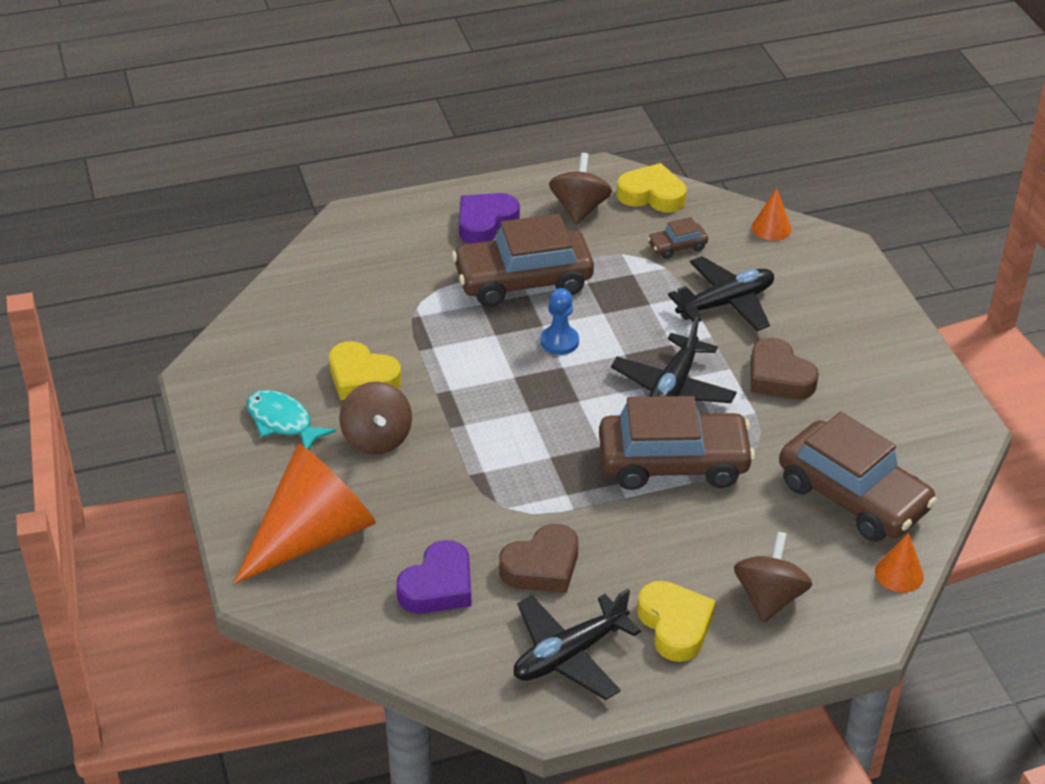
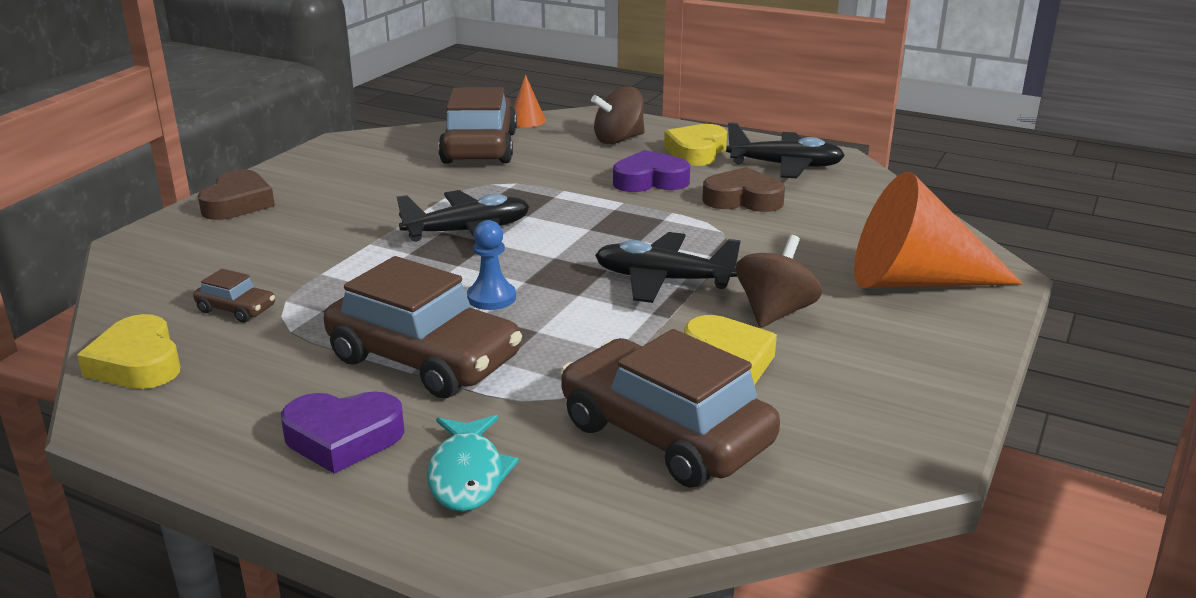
camera: 135 degrees left, 15 degrees down
(283, 422) = (860, 366): turquoise fish -> turquoise fish (467, 474)
(438, 586) = (837, 220): purple heart -> purple heart (650, 181)
(579, 209) = (226, 393): brown spinning top -> none
(673, 462) = (555, 201): brown car -> brown car (665, 434)
(726, 303) = (307, 255): black plane -> black plane (663, 280)
(771, 228) = (135, 280): orange cone -> none
(779, 377) = (384, 204): brown heart -> brown heart (238, 203)

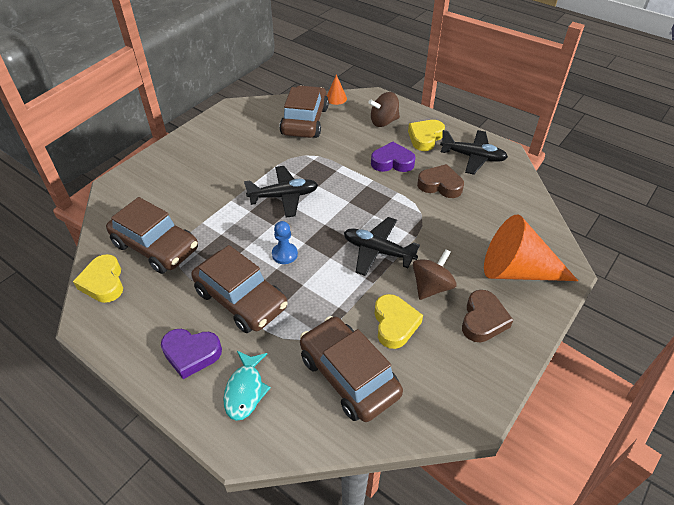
camera: 10 degrees right, 20 degrees up
(236, 309) = (156, 246): brown car -> brown car, size x2.28
(238, 203) = (169, 157): brown heart -> brown heart (483, 320)

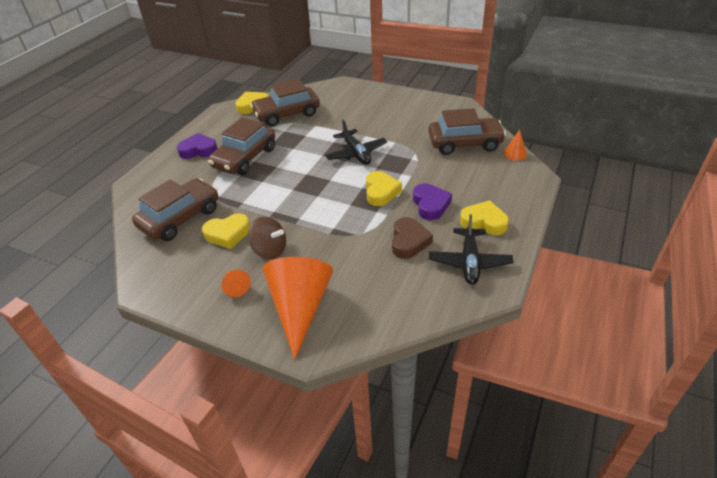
camera: 80 degrees right, 5 degrees down
(156, 246) = (287, 114): brown car -> brown car turned 45 degrees clockwise
(191, 354) = (198, 150): purple heart -> purple heart turned 90 degrees clockwise
(245, 390) = (171, 176): turquoise fish -> none
(284, 254) = (291, 167): blue pawn -> none
(361, 190) = (381, 192): none -> yellow heart
(378, 251) = (305, 213): black plane -> none
(383, 122) = (494, 189): brown spinning top -> none
(483, 320) = (236, 286): brown heart -> orange cone

